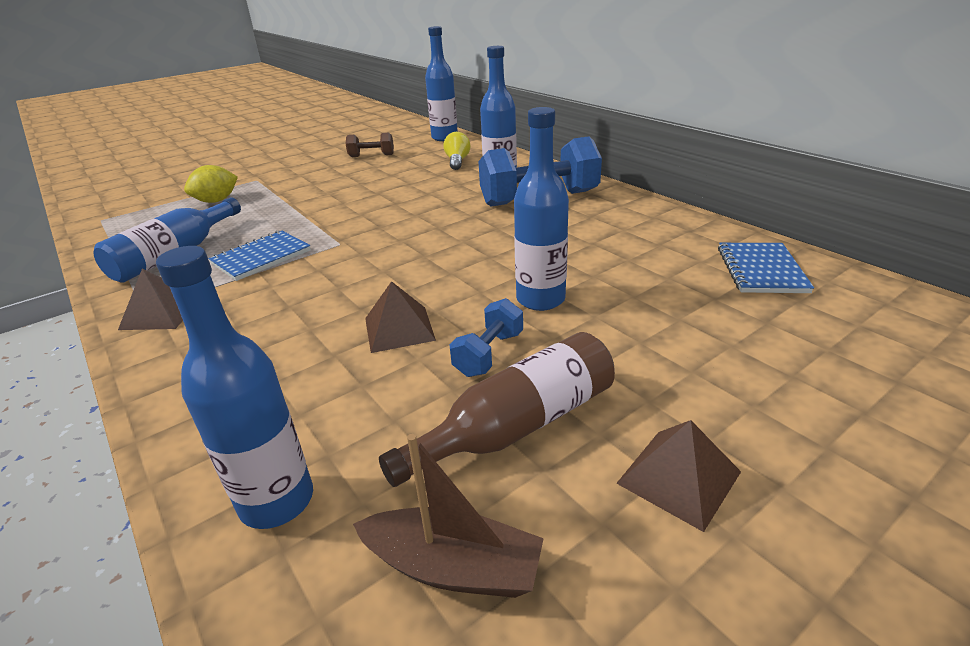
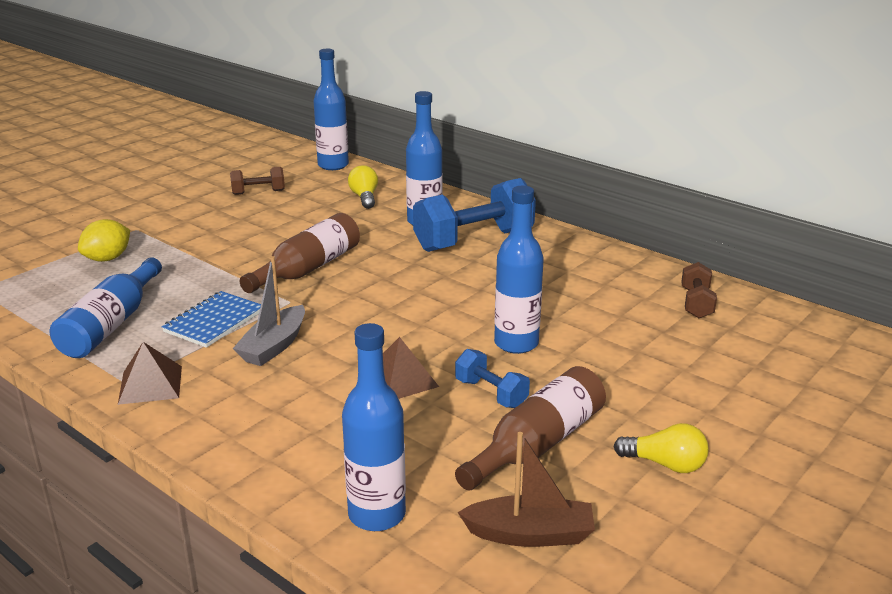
camera: 15 degrees left, 5 degrees down
(298, 284) = (274, 346): none -> grey boat
(374, 216) = (308, 269): none -> brown bottle
(489, 354) = (491, 393): blue dumbbell -> blue dumbbell turned 60 degrees counterclockwise
(679, 477) = (665, 464): brown pyramid -> yellow light bulb
(761, 270) = (696, 303): blue notebook -> brown dumbbell

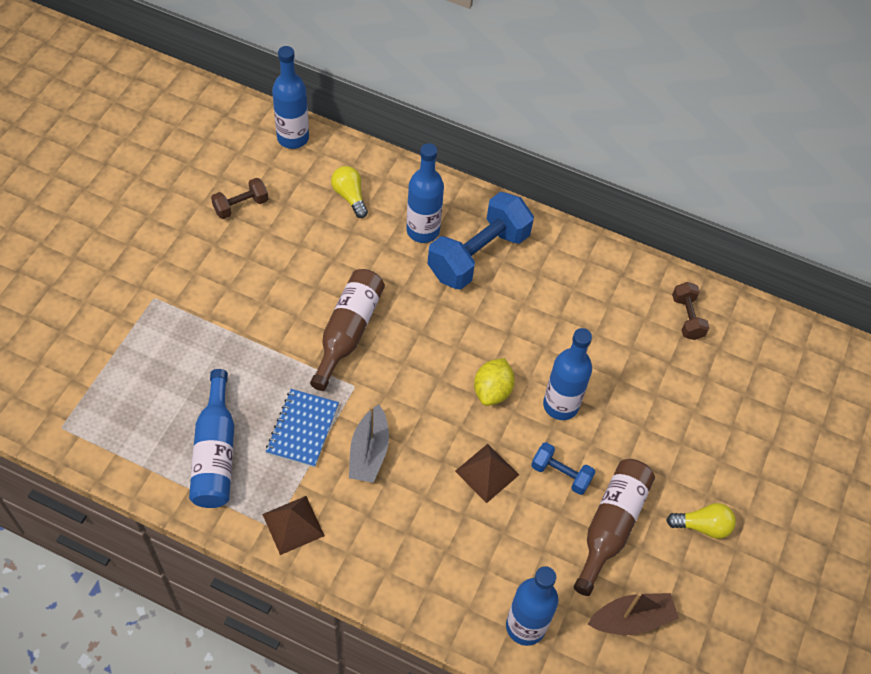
camera: 20 degrees left, 30 degrees up
(107, 258) = (154, 353): yellow lemon -> yellow lemon (492, 391)

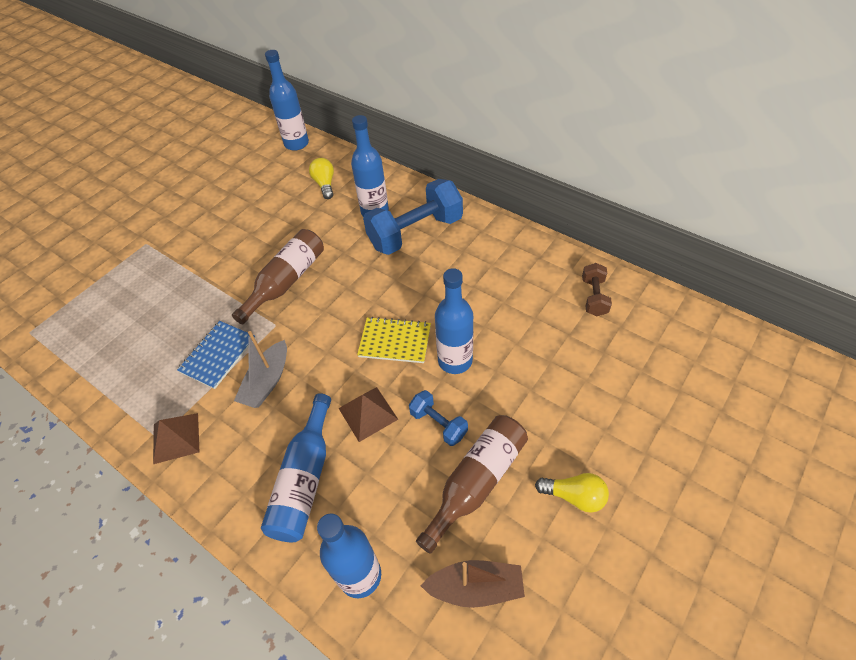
camera: 20 degrees right, 5 degrees down
(215, 453) = (138, 366): blue bottle -> blue bottle (304, 479)
(241, 206) = (239, 185): brown dumbbell -> none
(492, 391) = (395, 341): yellow lemon -> yellow notebook

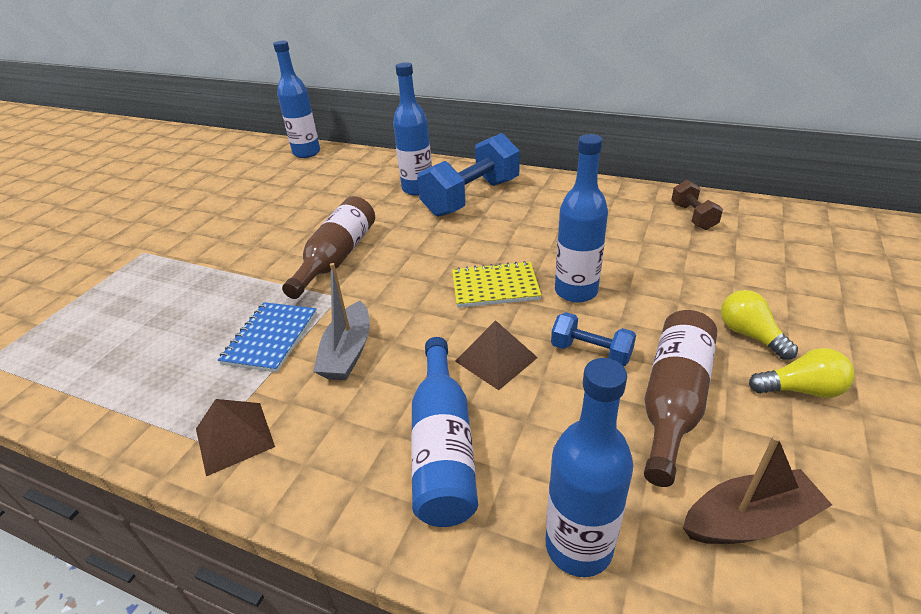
camera: 15 degrees left, 15 degrees down
(325, 184) = (351, 177): yellow light bulb -> yellow light bulb (750, 335)

